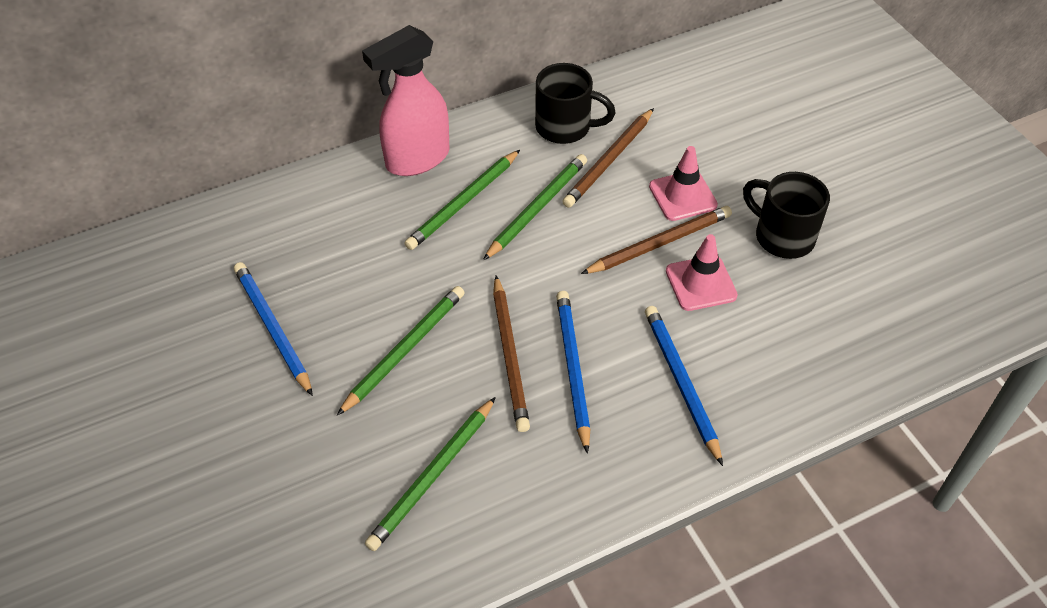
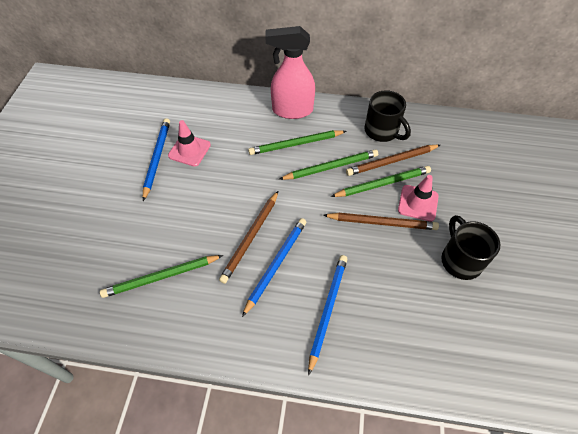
camera: 35 degrees right, 5 degrees up
(404, 350) = (204, 204): green pencil -> green pencil (382, 183)
(701, 283) = (387, 259): pink traffic cone -> pink traffic cone (189, 150)

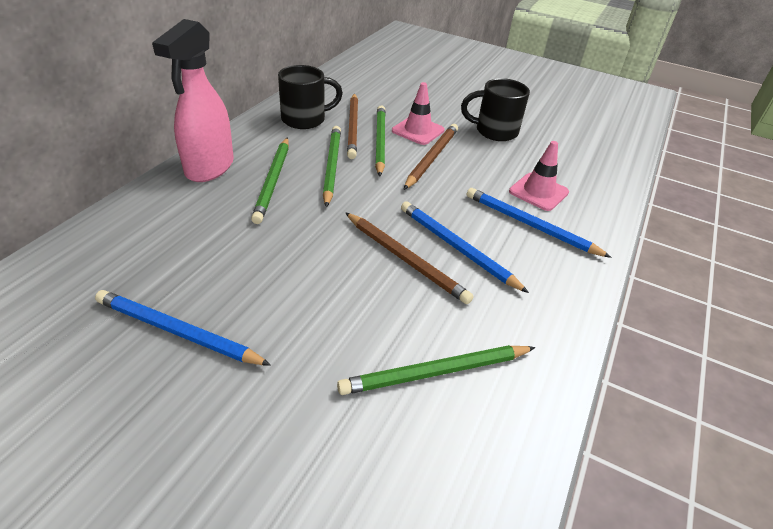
camera: 75 degrees left, 15 degrees down
(161, 277) = (436, 372): green pencil -> green pencil turned 75 degrees clockwise
(189, 150) = (195, 285): pink traffic cone -> pink traffic cone (538, 192)

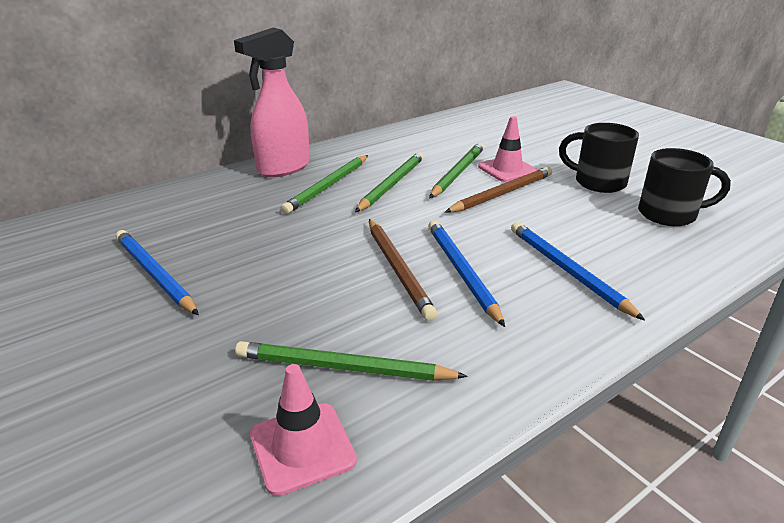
camera: 30 degrees right, 10 degrees down
(305, 119) = (399, 146): black mug -> black mug (669, 214)
(353, 127) = (441, 158): brown pencil -> none
(538, 192) = (605, 243): pink traffic cone -> pink traffic cone (302, 447)

